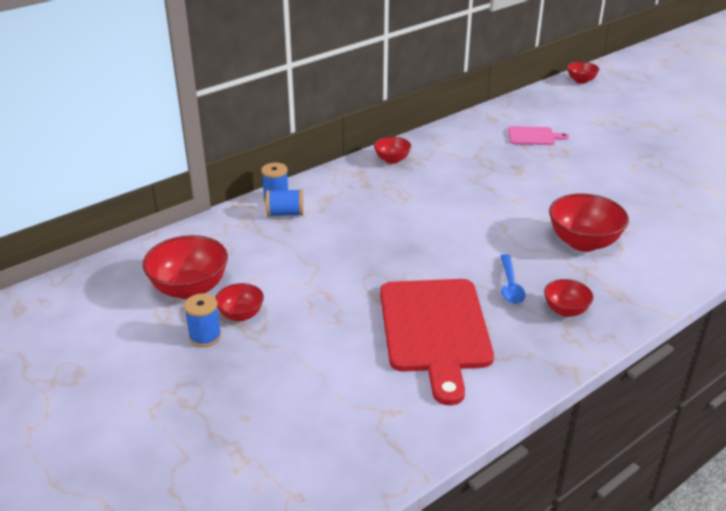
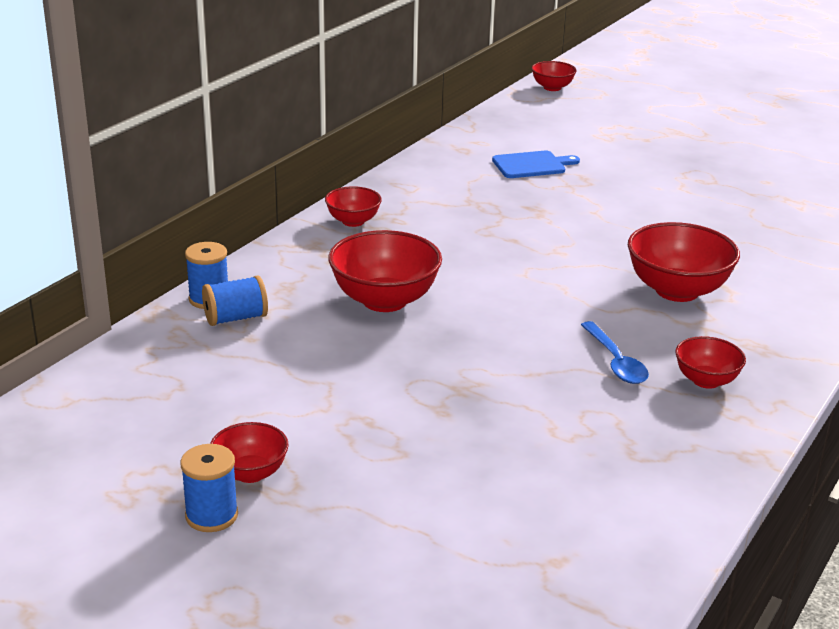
camera: 20 degrees left, 5 degrees down
(190, 289) = (145, 451): red bowl -> red bowl (384, 300)
(435, 330) = (549, 439): red cutting board -> none
(533, 136) = (532, 165): pink cutting board -> blue cutting board

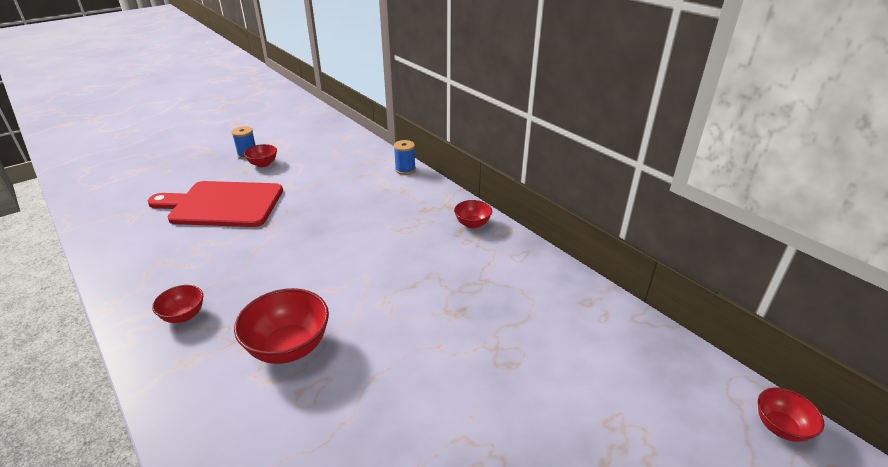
camera: 110 degrees right, 5 degrees up
(235, 318) = (382, 174): blue spool -> none
(384, 300) = (368, 217): red bowl -> none
(436, 462) = (222, 204): none -> red cutting board
(532, 165) = (546, 336): blue cutting board -> none
(615, 362) = (238, 283): blue spoon -> none

